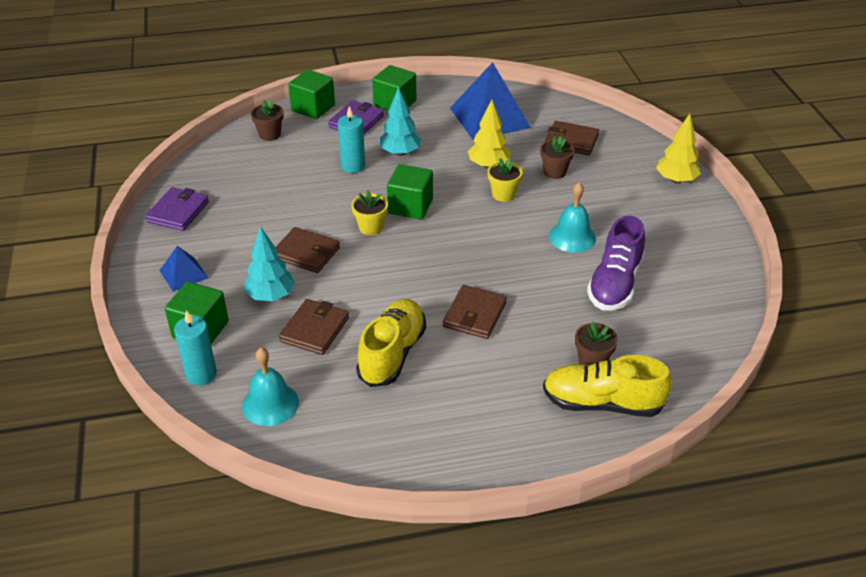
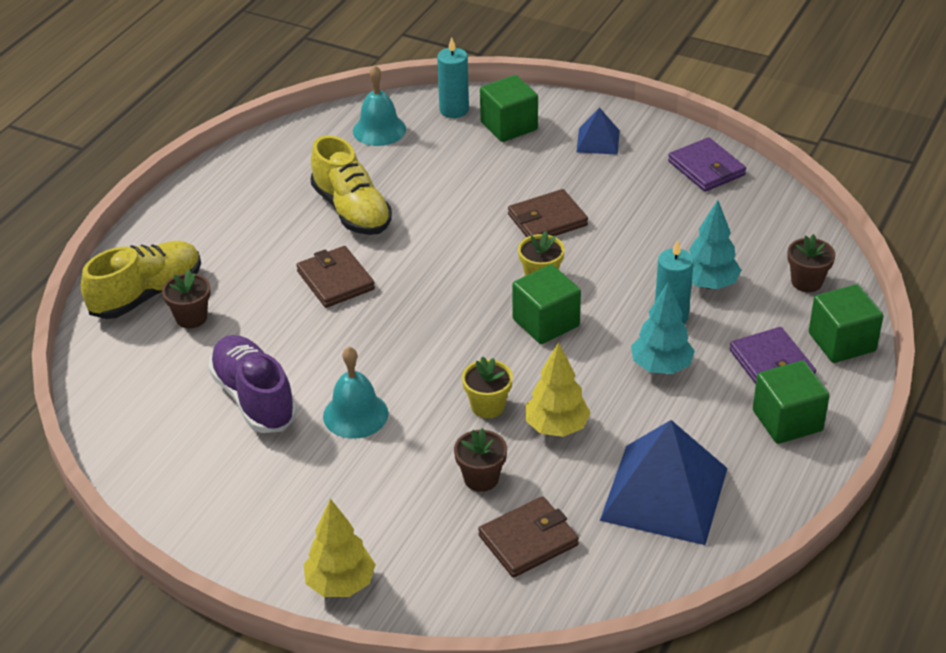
camera: 130 degrees right, 0 degrees up
(270, 296) = (508, 176): turquoise tree -> turquoise tree (709, 284)
(314, 329) = (434, 182): brown wallet -> none

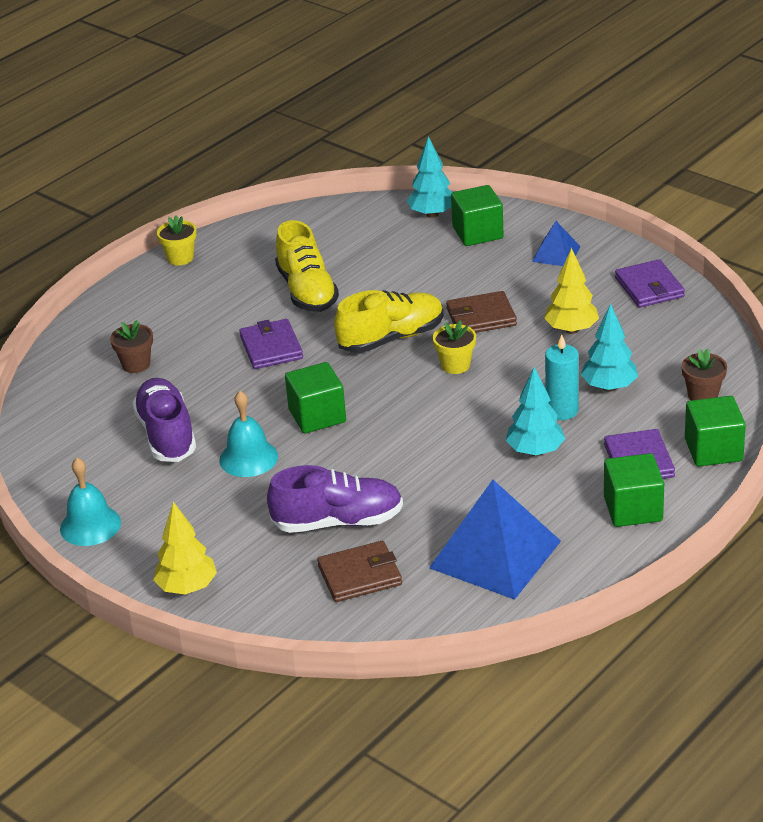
camera: 15 degrees right, 5 degrees down
(147, 294) = (105, 341): yellow shoe -> yellow shoe (391, 338)
(335, 280) = (271, 348): brown wallet -> purple wallet
(379, 130) = (357, 225): turquoise bell -> turquoise bell (90, 525)
(454, 110) = (432, 214): turquoise candle -> turquoise tree
(481, 478) = (338, 521): brown flower pot -> purple shoe
(488, 406) = (366, 465): yellow flower pot -> yellow flower pot (180, 258)
(546, 323) = (445, 403): green cube -> green cube (317, 416)
(556, 427) = (420, 489): yellow tree -> yellow tree (571, 330)

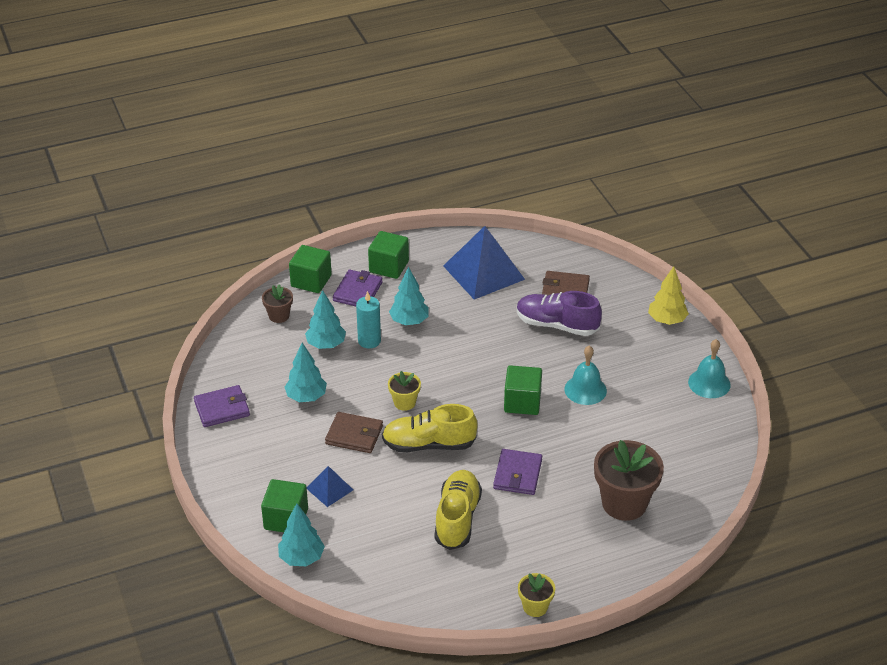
camera: 155 degrees left, 5 degrees up
(136, 364) = (624, 503): brown flower pot -> brown flower pot, size x1.94
(166, 435) = (630, 430): purple shoe -> none
(556, 253) = (251, 469): blue pyramid -> blue pyramid (329, 489)
(571, 330) = (306, 397): yellow tree -> turquoise tree
(649, 287) = (222, 408): purple wallet -> purple wallet turned 60 degrees clockwise

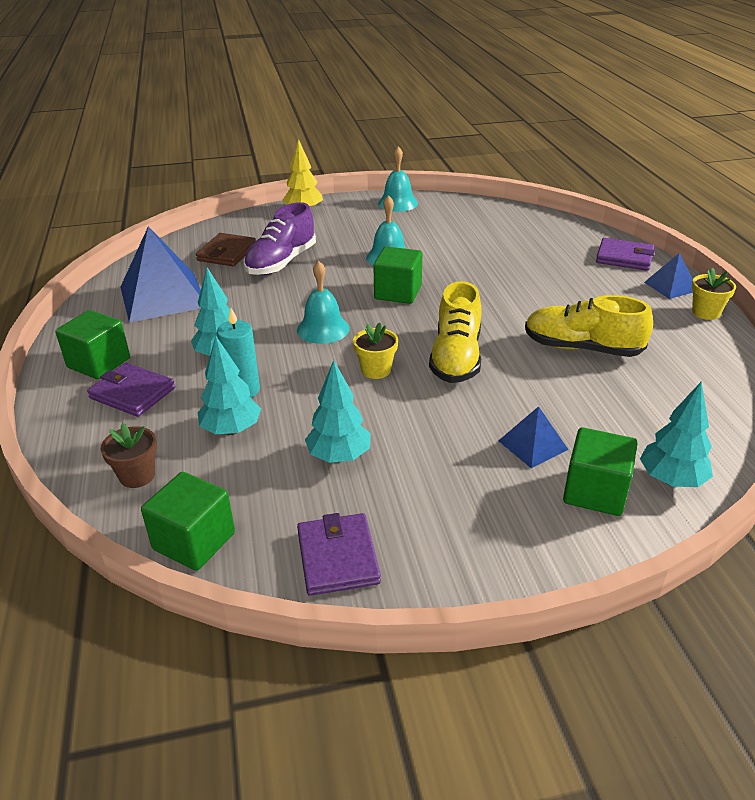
camera: 80 degrees left, 5 degrees down
(311, 281) = (76, 436): green cube -> green cube (194, 541)
(354, 435) = (429, 416): brown wallet -> none
(455, 367) = (323, 329): none -> turquoise bell
(517, 474) = (511, 305): purple wallet -> purple wallet (624, 257)
(580, 587) = (670, 286): none -> blue pyramid
(624, 503) = (553, 254): brown flower pot -> none

